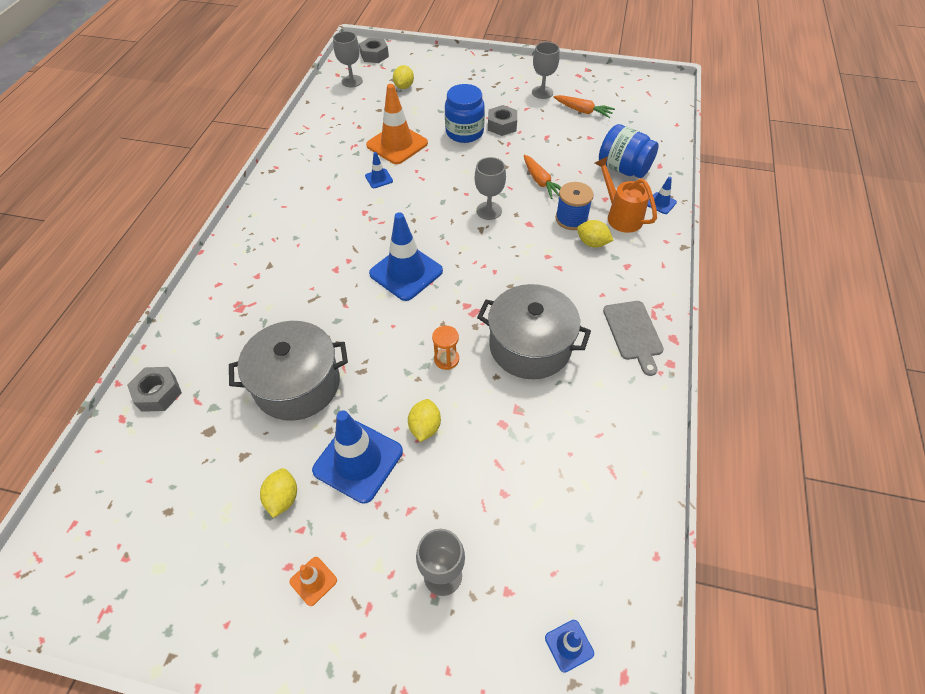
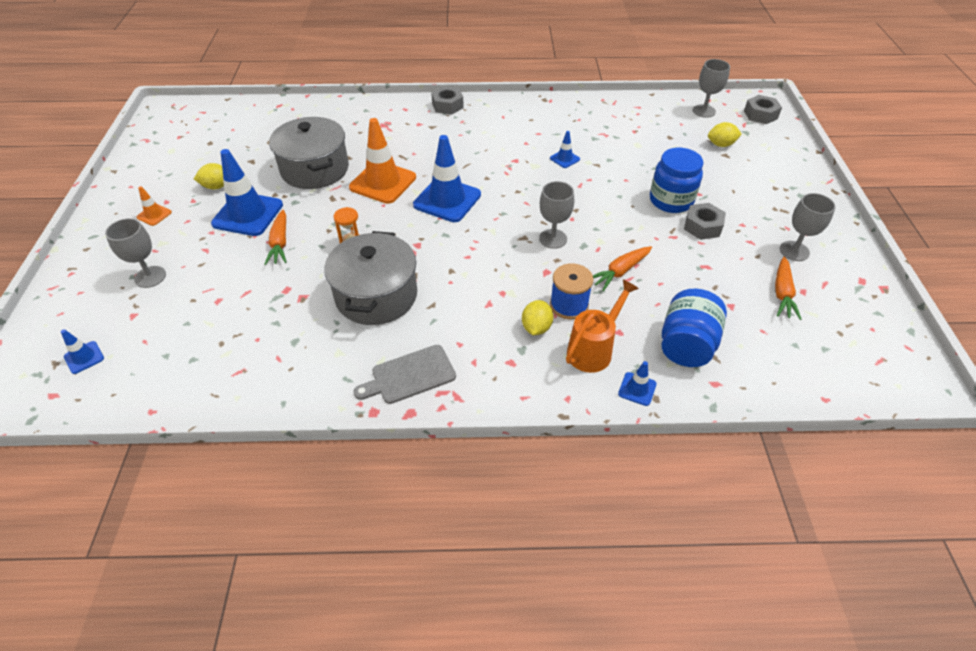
camera: 75 degrees right, 5 degrees down
(158, 393) = (300, 113): grey nut -> grey nut (447, 106)
(397, 144) = (622, 159): orange traffic cone -> orange traffic cone (383, 182)
(425, 427) = (280, 243): yellow lemon -> orange carrot

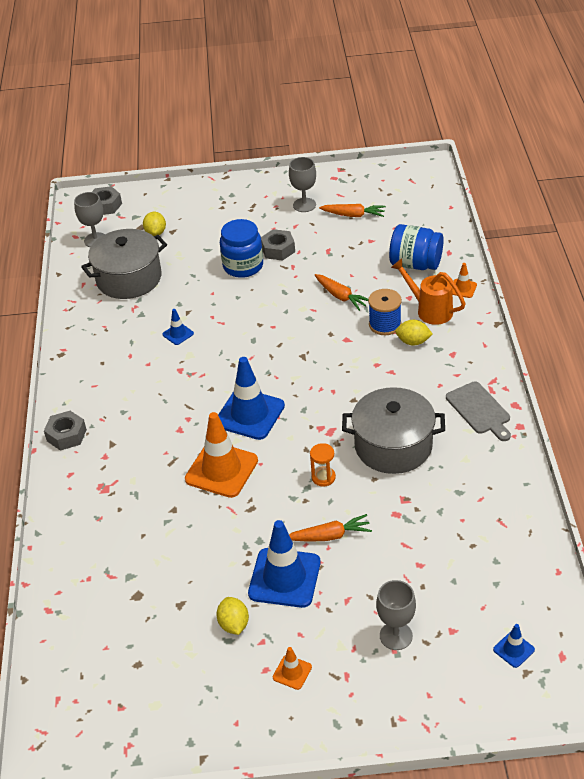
camera: 90 degrees left, 5 degrees down
(315, 169) = (197, 536): grey pot -> grey pot (129, 278)
(553, 239) = (303, 337): grey goblet -> none
(637, 389) = (463, 288): blue traffic cone -> orange traffic cone

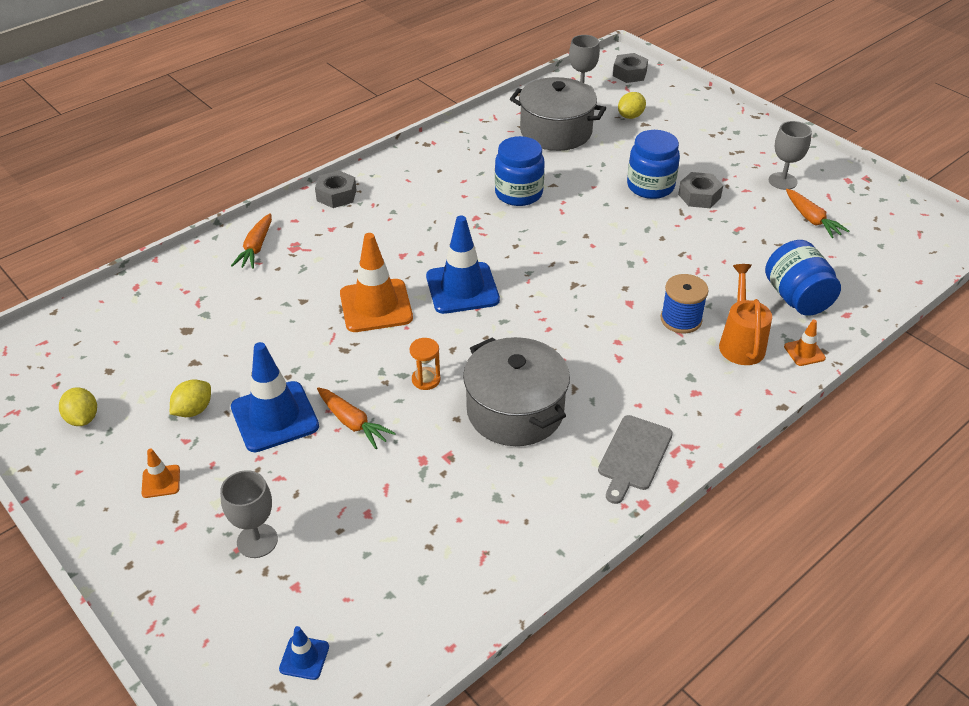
camera: 50 degrees right, 0 degrees up
(178, 334) = (518, 193): blue traffic cone -> blue jar
(341, 296) = (685, 269): orange carrot -> orange carrot (256, 248)
(413, 342) = (679, 353): yellow lemon -> yellow lemon (83, 418)

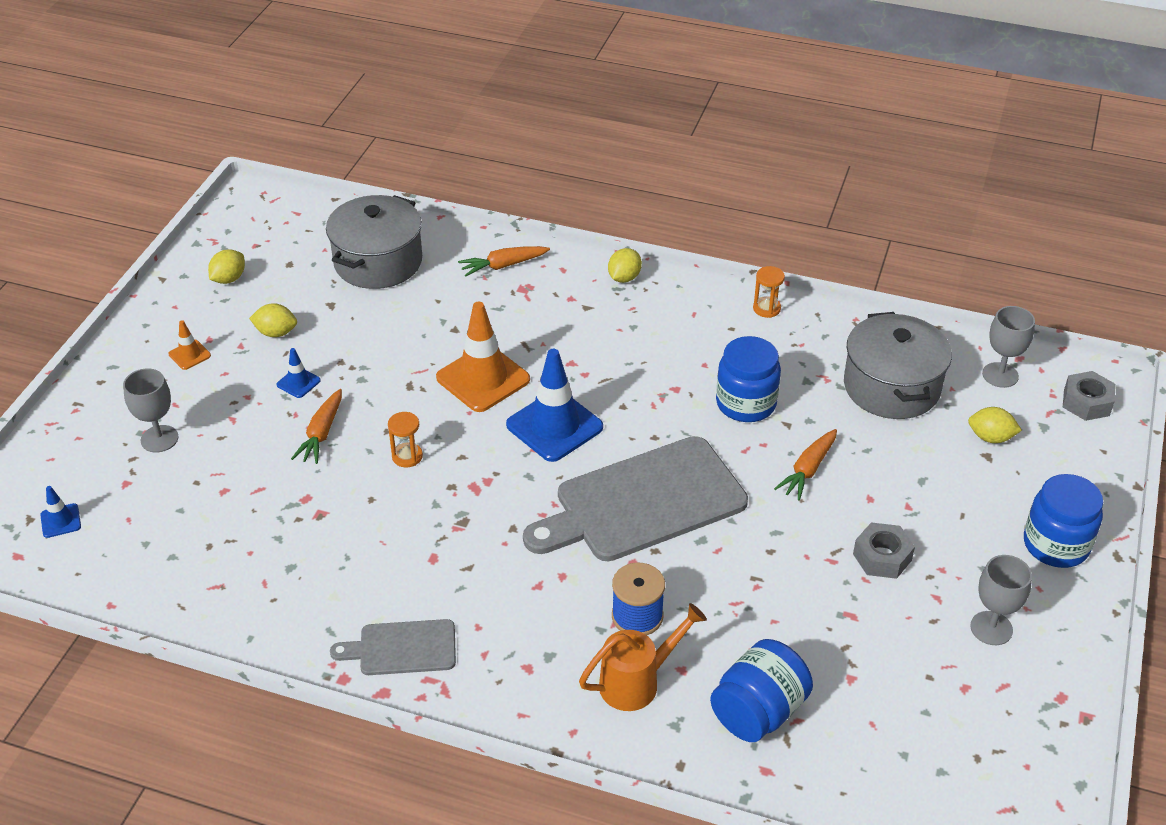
camera: 60 degrees right, 0 degrees up
(274, 417) = (298, 383): blue traffic cone -> blue traffic cone, size x0.46
(336, 195) = (624, 278): grey nut -> yellow lemon
(435, 148) = (766, 308): none -> orange hourglass
(515, 411) = (407, 536): grey pot -> grey pot (378, 262)
(575, 275) = (643, 502): none -> grey cutting board
(650, 186) = (860, 506): blue jar -> blue jar (1055, 545)
(804, 352) = (663, 747): orange traffic cone -> none
(812, 220) = (932, 682): orange carrot -> orange carrot (808, 470)

